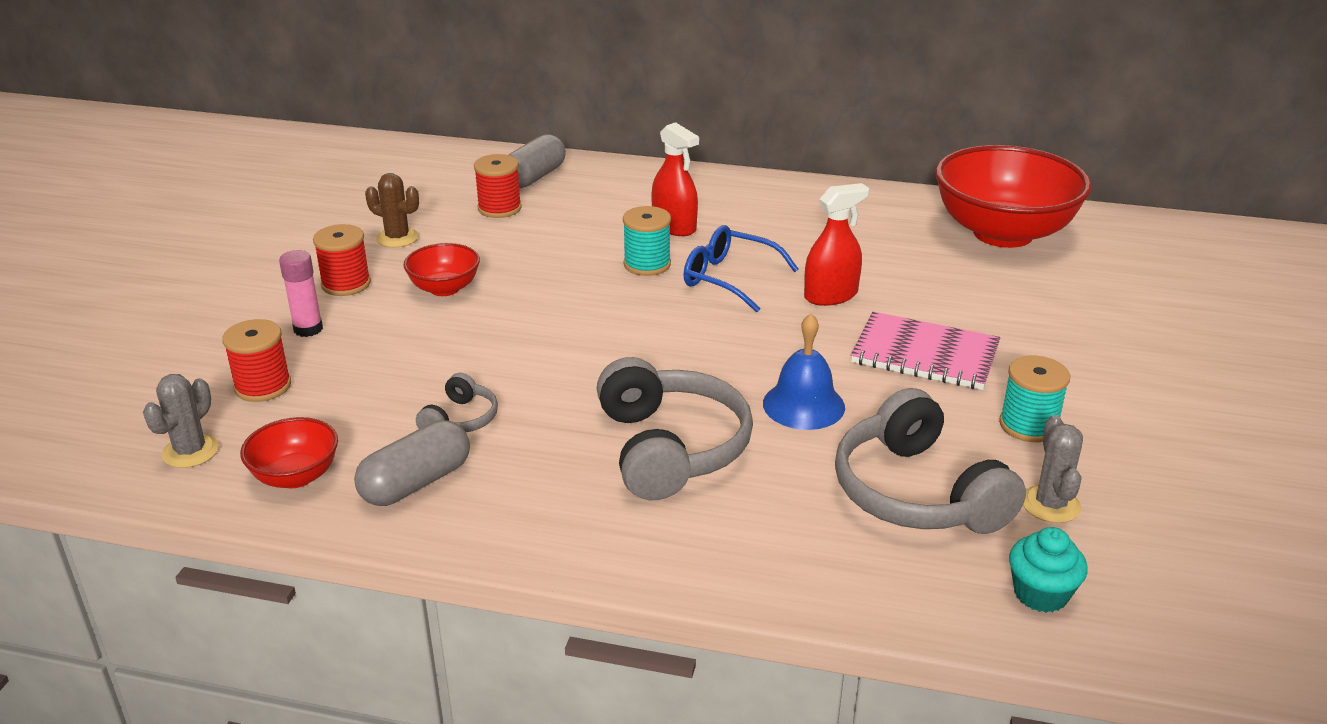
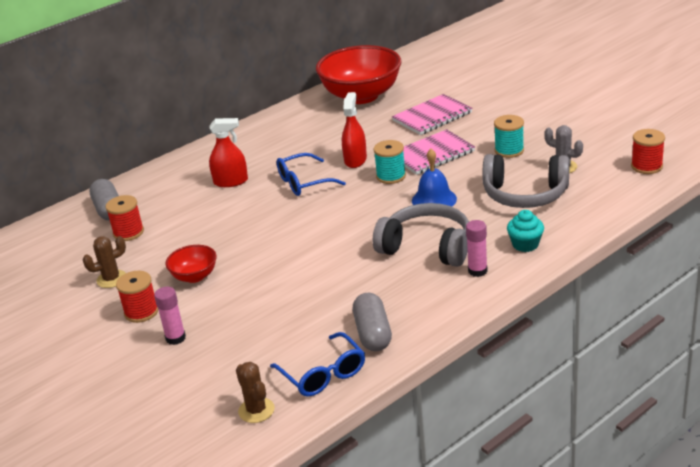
camera: 50 degrees left, 0 degrees up
(190, 451) = (256, 410): grey cactus -> brown cactus
(263, 386) = (219, 369): red spool -> red spool (646, 166)
(296, 476) = (323, 374): red bowl -> blue glasses
(460, 419) = (332, 305): grey headphones -> none
(647, 264) = (258, 202): turquoise spool -> turquoise spool (391, 176)
(651, 524) = (477, 271): none -> pink glue stick
(1029, 313) = (432, 117): none -> pink notebook
(1040, 594) = (610, 191): turquoise cupcake -> turquoise cupcake (525, 244)

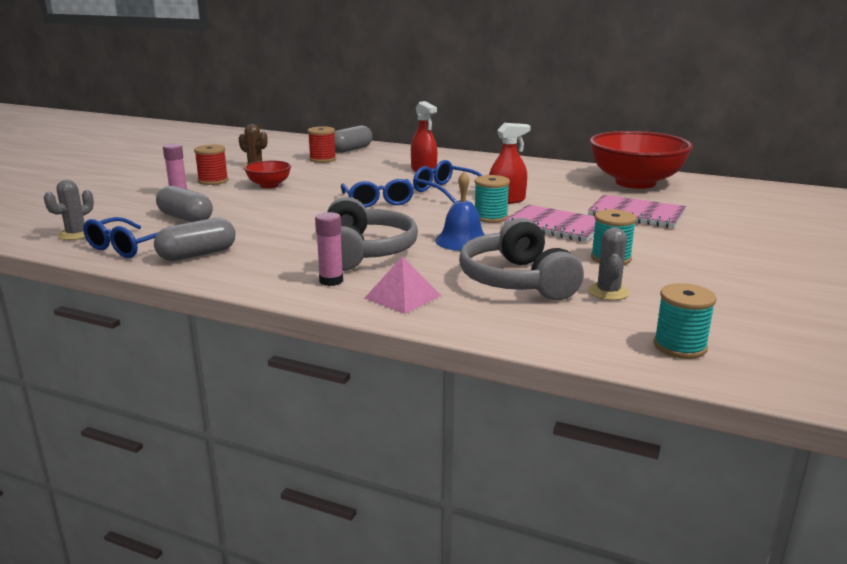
camera: 60 degrees right, 10 degrees down
(256, 410) = (76, 234): brown cactus -> grey cactus
(261, 336) = (185, 218): none -> grey capsule
(304, 221) = (378, 201): none -> blue glasses
(525, 244) = (402, 297): turquoise cupcake -> pink pyramid
(646, 166) = (680, 346): red spool -> turquoise spool

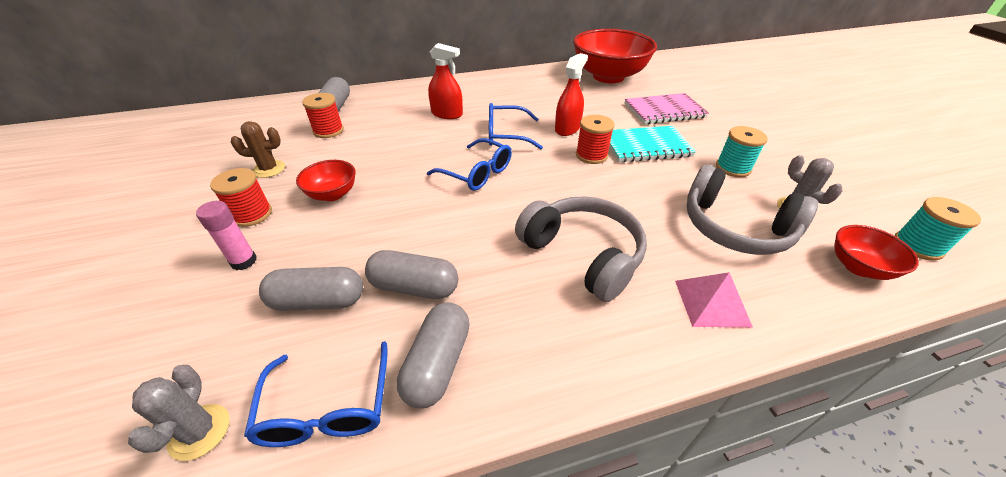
camera: 40 degrees left, 20 degrees up
(239, 229) = (414, 287): none -> grey capsule
(331, 281) = (629, 319): pink glue stick -> none
(462, 241) = (622, 196): blue bell -> none
(490, 217) = (591, 155): turquoise spool -> red spool
(555, 226) = (646, 146): pink notebook -> turquoise notebook
(576, 330) = (858, 267): none -> red bowl

